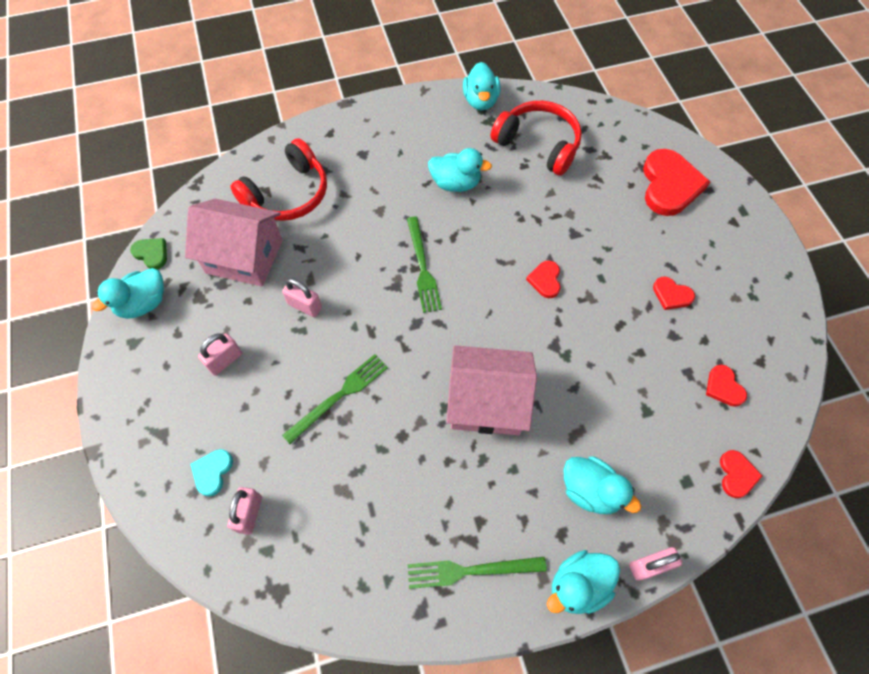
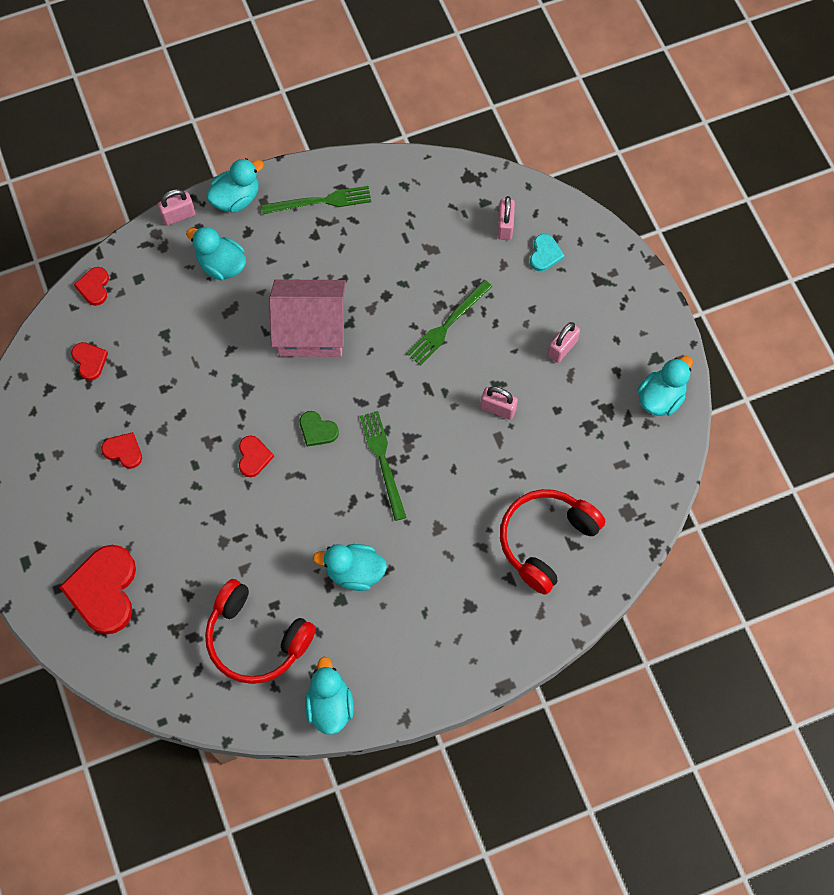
camera: 175 degrees right, 5 degrees up
(151, 254) = (673, 453): green heart -> green heart (317, 430)
(244, 257) = (573, 458): pink house -> none

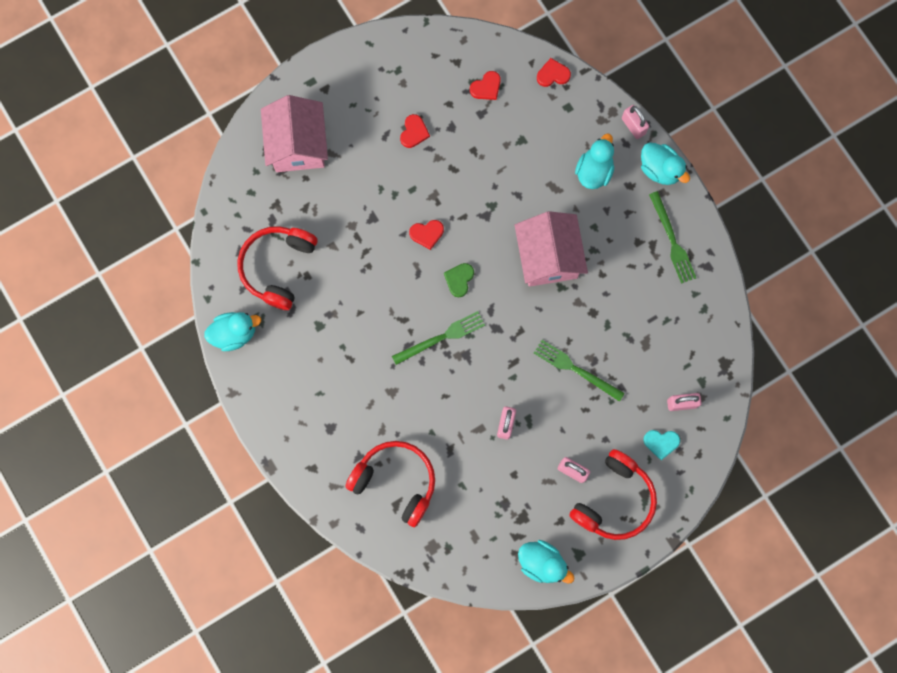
camera: 80 degrees right, 10 degrees up
(104, 590) = (298, 145): red heart -> pink house
(354, 572) = (344, 332): turquoise duck -> none
(600, 312) = (614, 500): none -> red headphones

